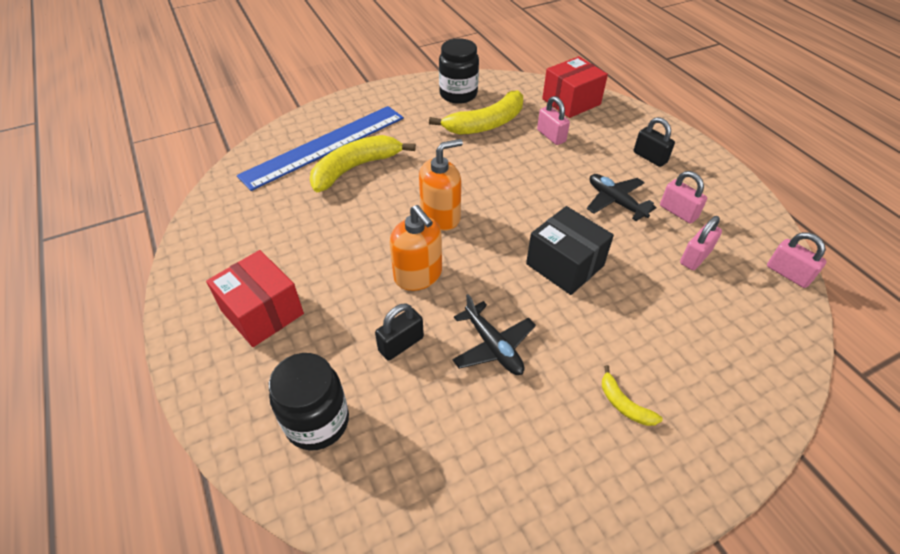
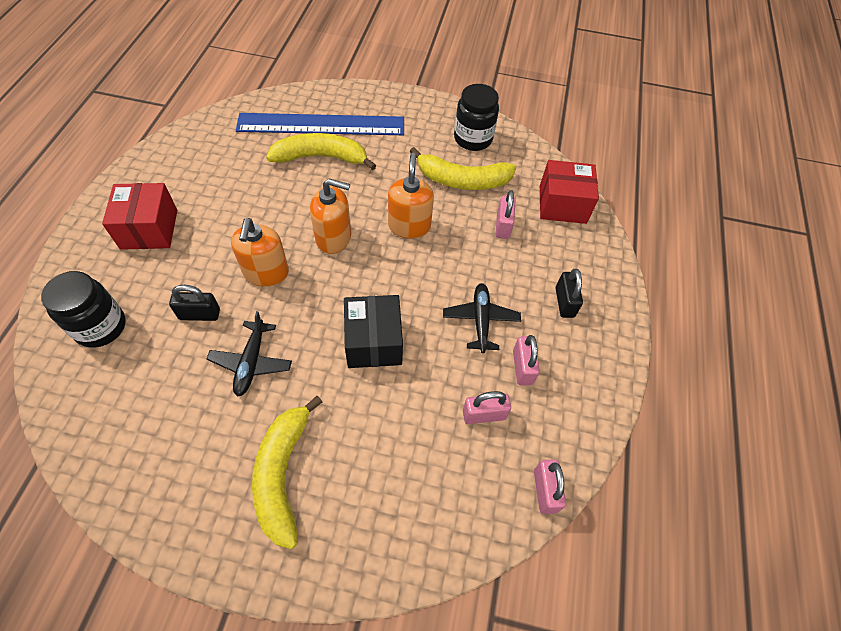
camera: 35 degrees right, 10 degrees up
(487, 174) = (409, 226): none -> orange soap dispenser
(624, 404) = (282, 474): yellow banana -> yellow banana, size x2.16

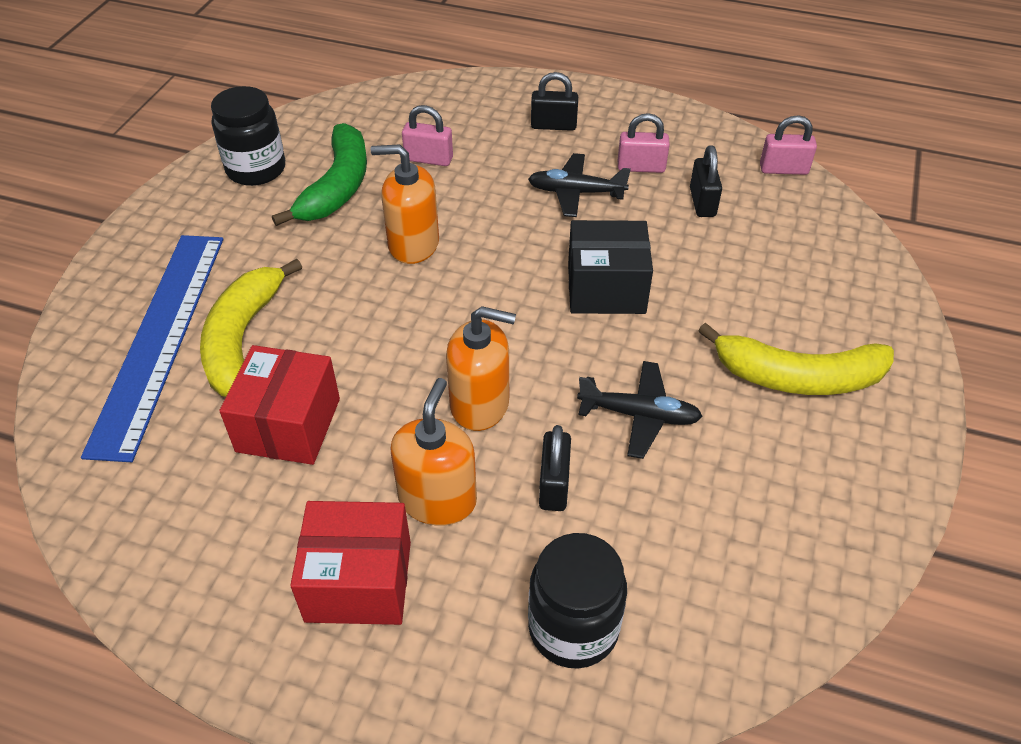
camera: 80 degrees left, 10 degrees down
(333, 238) = (422, 325): orange soap dispenser -> orange soap dispenser (437, 499)
(462, 180) = (337, 186): yellow banana -> green banana
(484, 414) = (702, 202): pink padlock -> black padlock
(562, 204) = (402, 106): red box -> red box (288, 425)

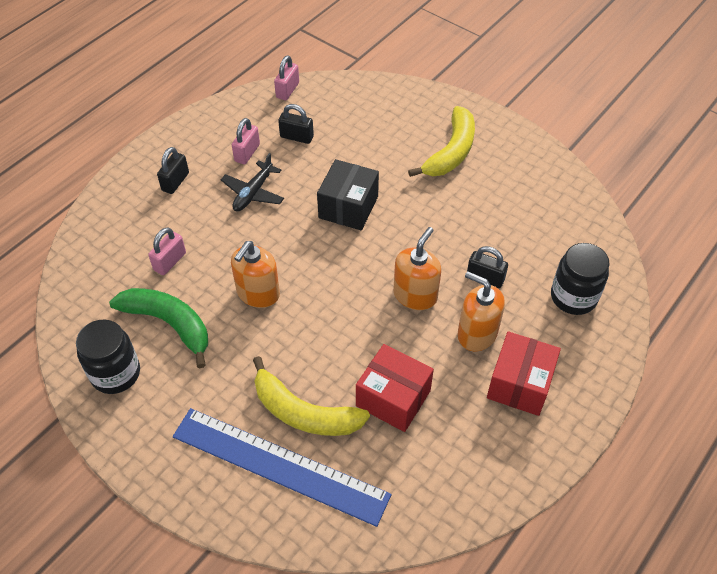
camera: 70 degrees left, 5 degrees up
(639, 415) = (451, 225): black plane -> none

